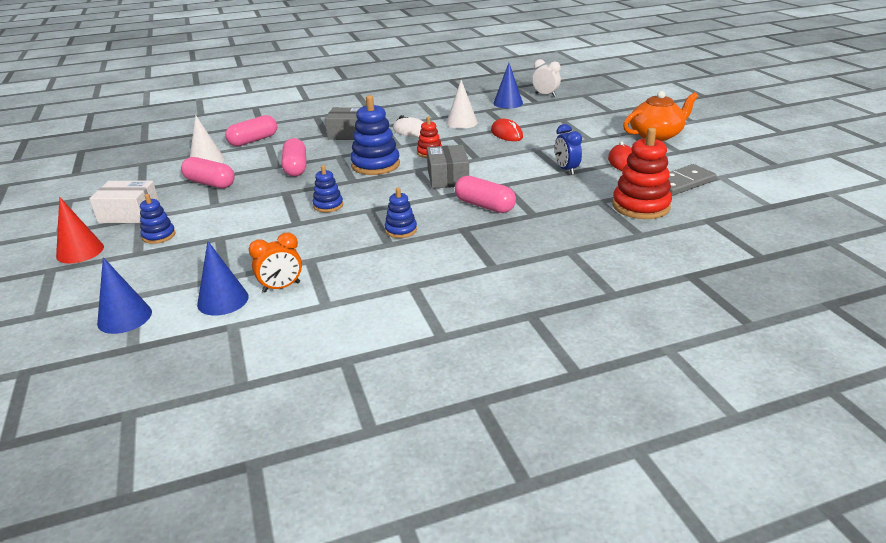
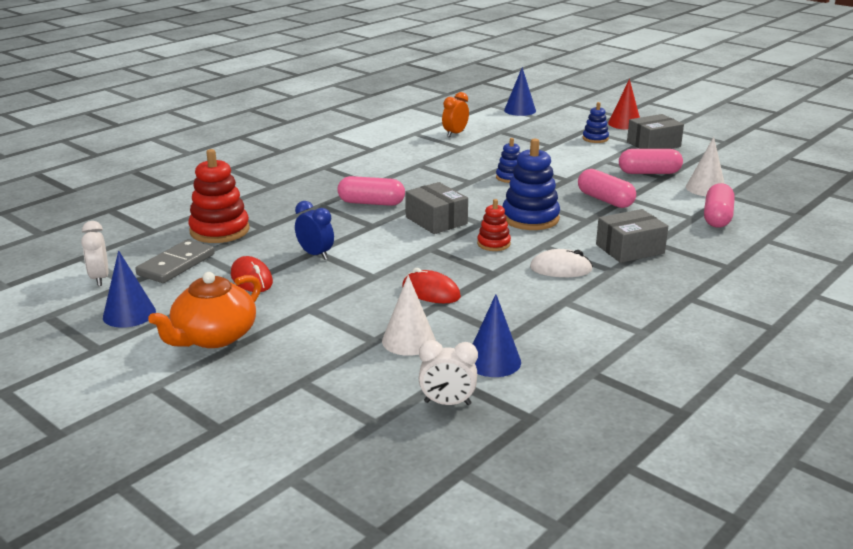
camera: 150 degrees right, 5 degrees down
(129, 213) = (653, 144): white box -> grey box
(223, 300) = (479, 124): blue cone -> blue cone (129, 314)
(401, 230) = (421, 173): blue stacking toy -> none
(461, 122) = (515, 299): white cone -> white cone (408, 340)
(746, 183) = (100, 278): none -> white clock

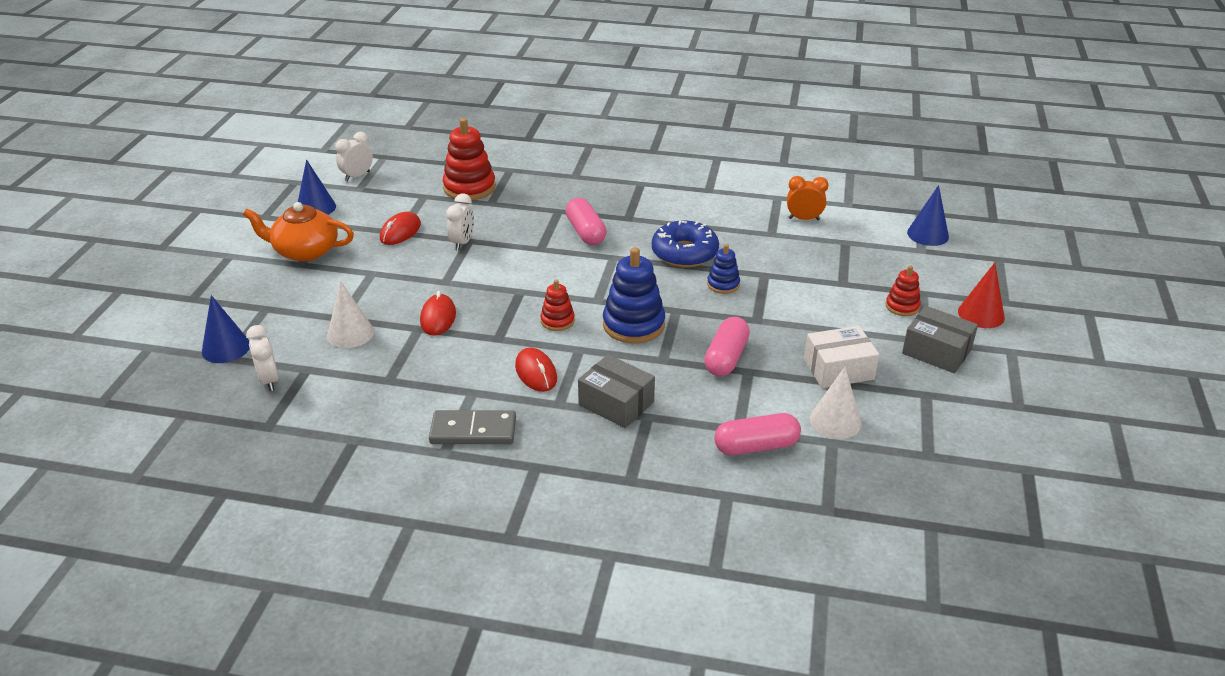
camera: 60 degrees right, 10 degrees up
(176, 264) = (399, 194): grey domino -> grey domino (473, 431)
(315, 254) = (462, 243): blue clock -> white clock
(436, 220) = (580, 276): grey box -> none
(451, 178) = (684, 253): none -> blue donut
(493, 361) = (342, 383): blue cone -> blue cone (226, 348)
(561, 269) = (536, 373): white mouse -> red mouse
(595, 138) = (902, 306): blue stacking toy -> red stacking toy
(649, 173) = (838, 369): pink capsule -> white box

